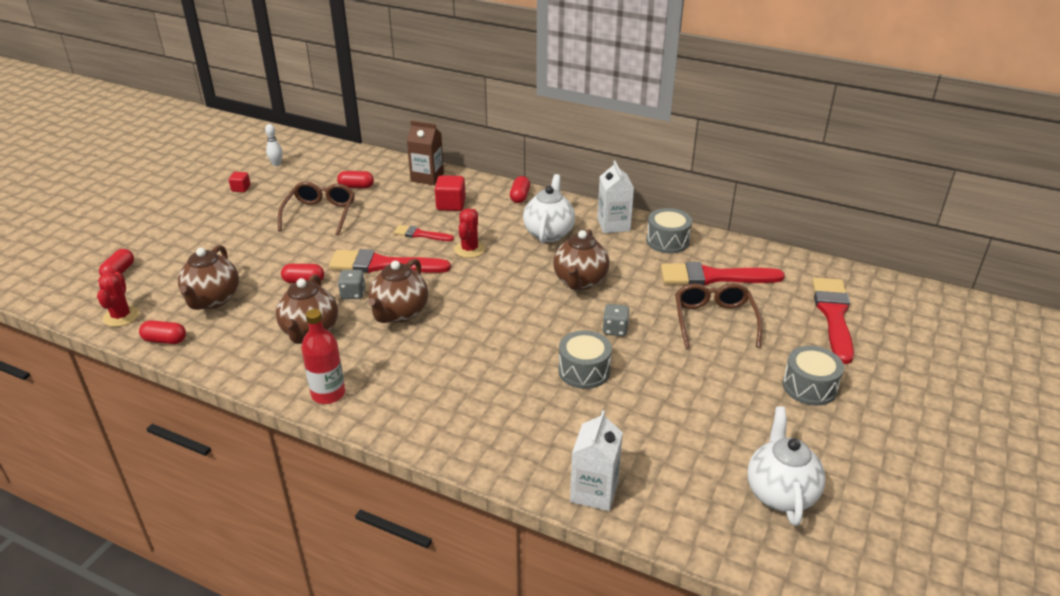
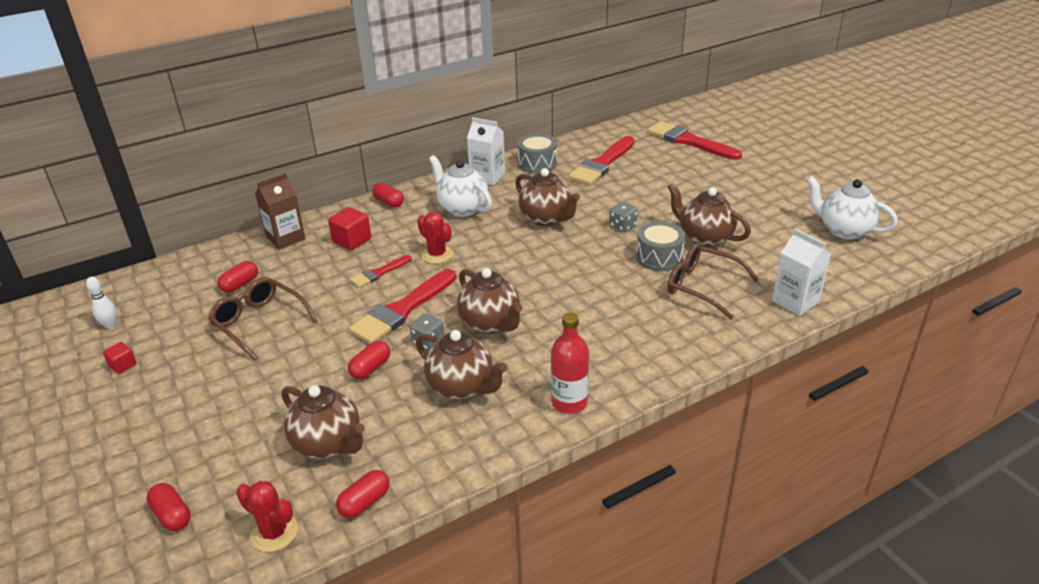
camera: 55 degrees left, 0 degrees up
(649, 389) = (704, 238): none -> brown teapot
(714, 320) = (651, 183): brown glasses -> brown glasses (701, 286)
(809, 387) = (752, 179): grey drum -> none

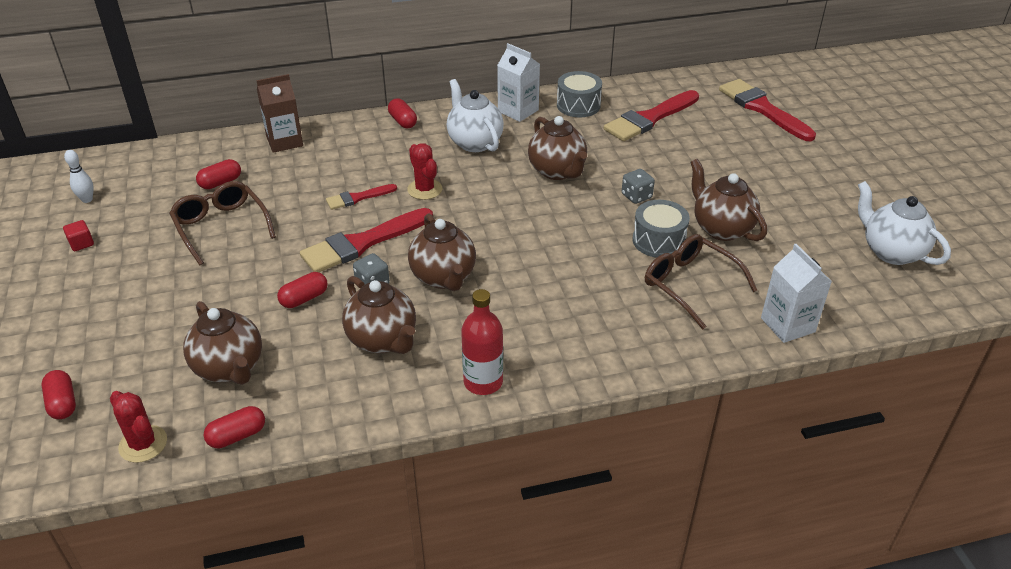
camera: 15 degrees right, 5 degrees up
(352, 241) = (347, 157): red cube -> none

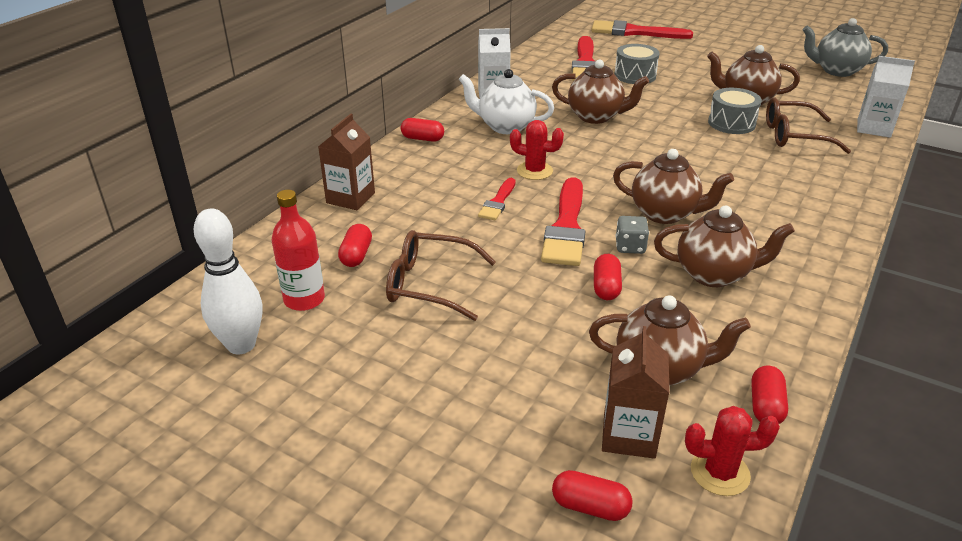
camera: 45 degrees left, 5 degrees down
(81, 243) = (317, 380): red cube -> none
(87, 199) = (241, 345): white bowling pin -> white bowling pin, size x1.96
(145, 387) = (629, 435): none -> brown carton
(483, 382) = (818, 255): red bottle -> red bottle (304, 299)
(578, 105) = (526, 75): grey drum -> grey drum (635, 75)
(636, 196) = (669, 107): grey dice -> none
(891, 252) = (836, 71): white teapot -> grey teapot

